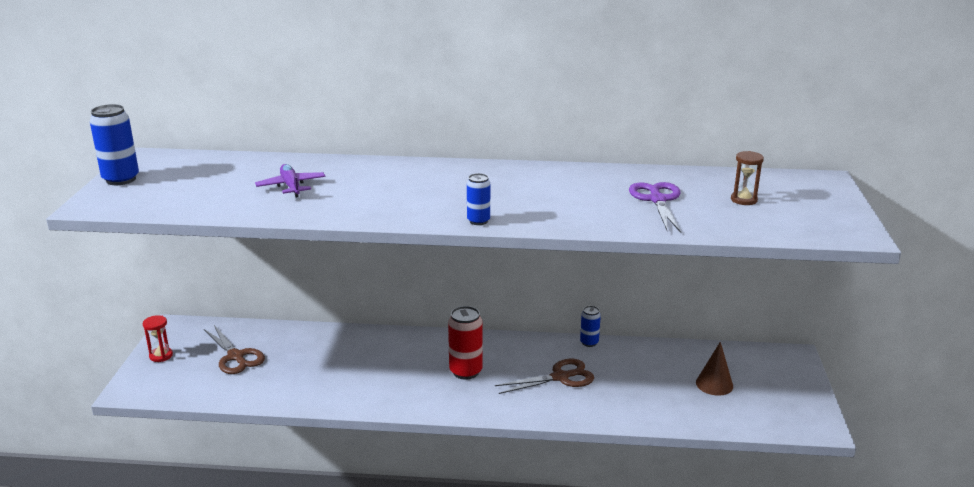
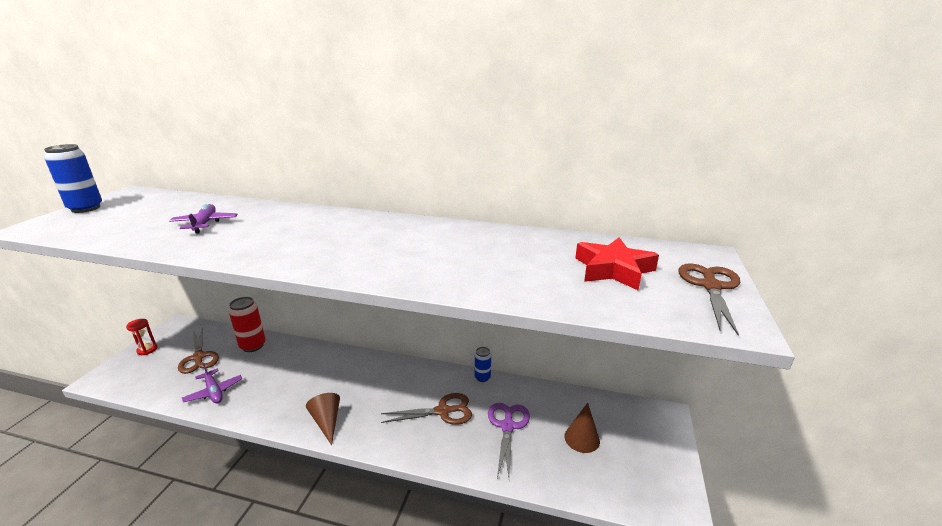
camera: 10 degrees right, 0 degrees up
(285, 387) = (214, 392): none -> purple plane
(437, 399) = (327, 421): none -> brown cone
(465, 371) = (365, 394): red can -> red can (253, 346)
(478, 221) = (330, 270): blue can -> none
(657, 200) = (522, 262): purple scissors -> purple scissors (507, 426)
(743, 200) = (613, 269): brown hourglass -> red star
(832, 207) = (711, 286): none -> brown scissors

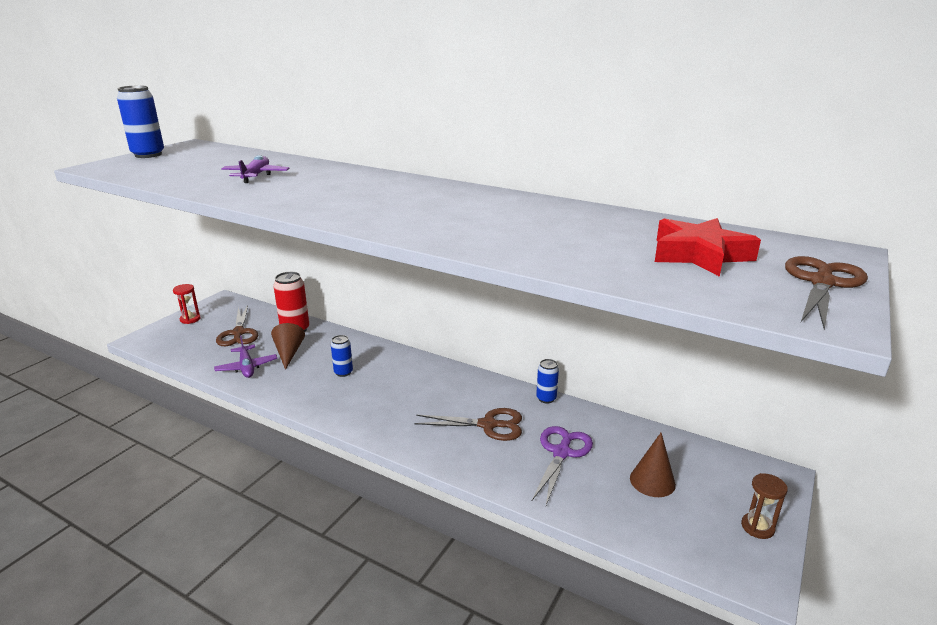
camera: 15 degrees right, 0 degrees up
(306, 382) = (343, 372): none -> blue can
(327, 421) = (355, 413): brown cone -> brown cone (289, 353)
(666, 463) = (757, 527): none -> brown hourglass

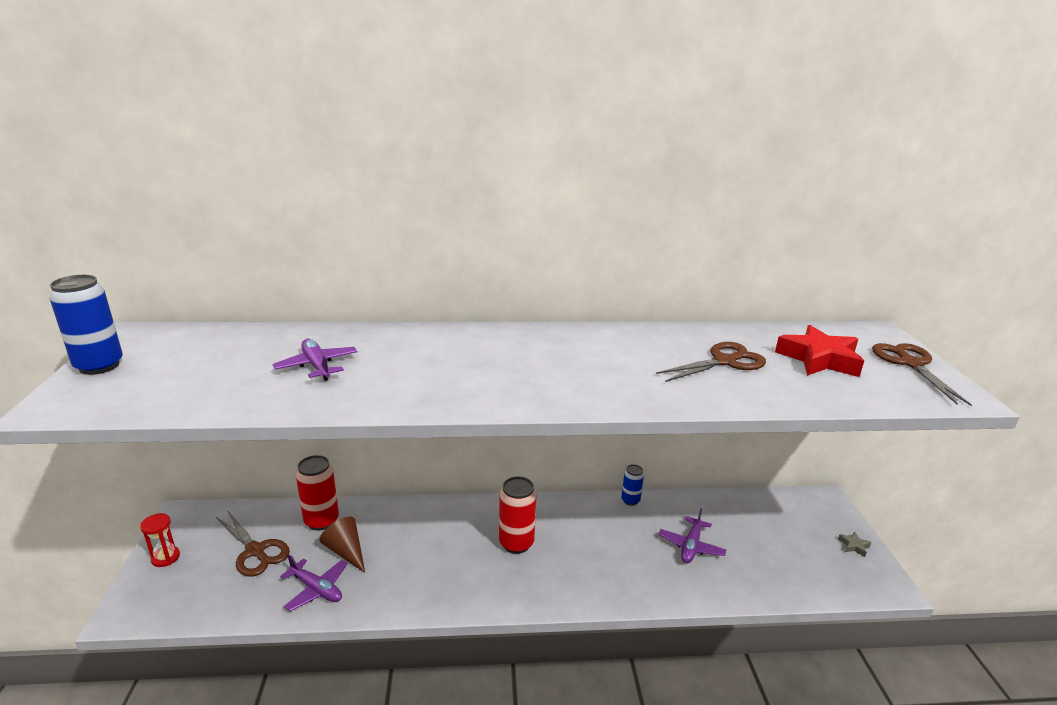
camera: 35 degrees left, 0 degrees up
(343, 372) = (431, 550): blue can -> none
(409, 392) = (516, 543): none -> red can
(488, 425) = (614, 546): brown scissors -> brown scissors (724, 361)
(561, 453) = (691, 546): purple scissors -> purple plane
(652, 481) = (768, 541): brown cone -> none
(757, 527) = (853, 546): brown hourglass -> grey star

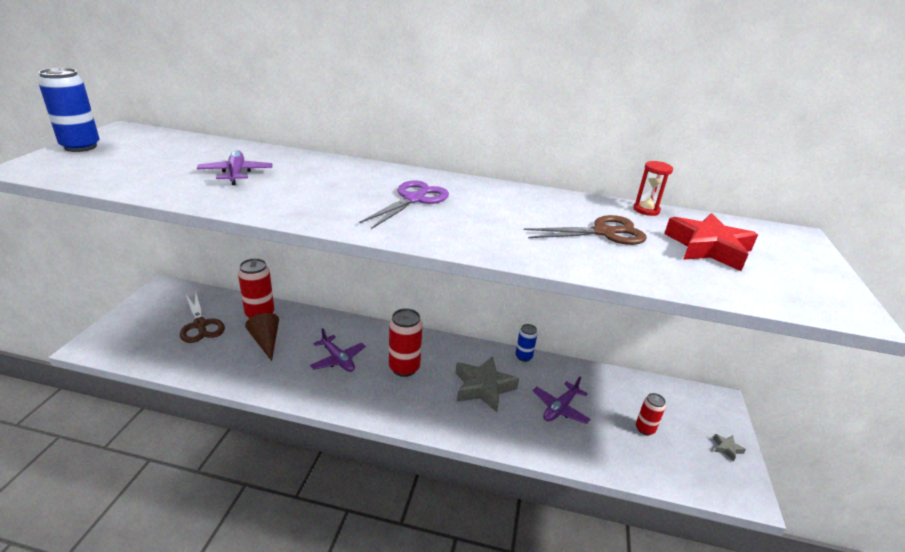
camera: 15 degrees right, 5 degrees up
(165, 557) = (136, 315): red hourglass -> red hourglass (646, 210)
(316, 589) = (229, 364): purple plane -> purple plane (338, 359)
(527, 360) = (414, 199): none -> purple scissors
(607, 544) = (483, 387): none -> grey star
(776, 546) = (645, 429): none -> red can
(910, 363) = (811, 270): brown scissors -> none

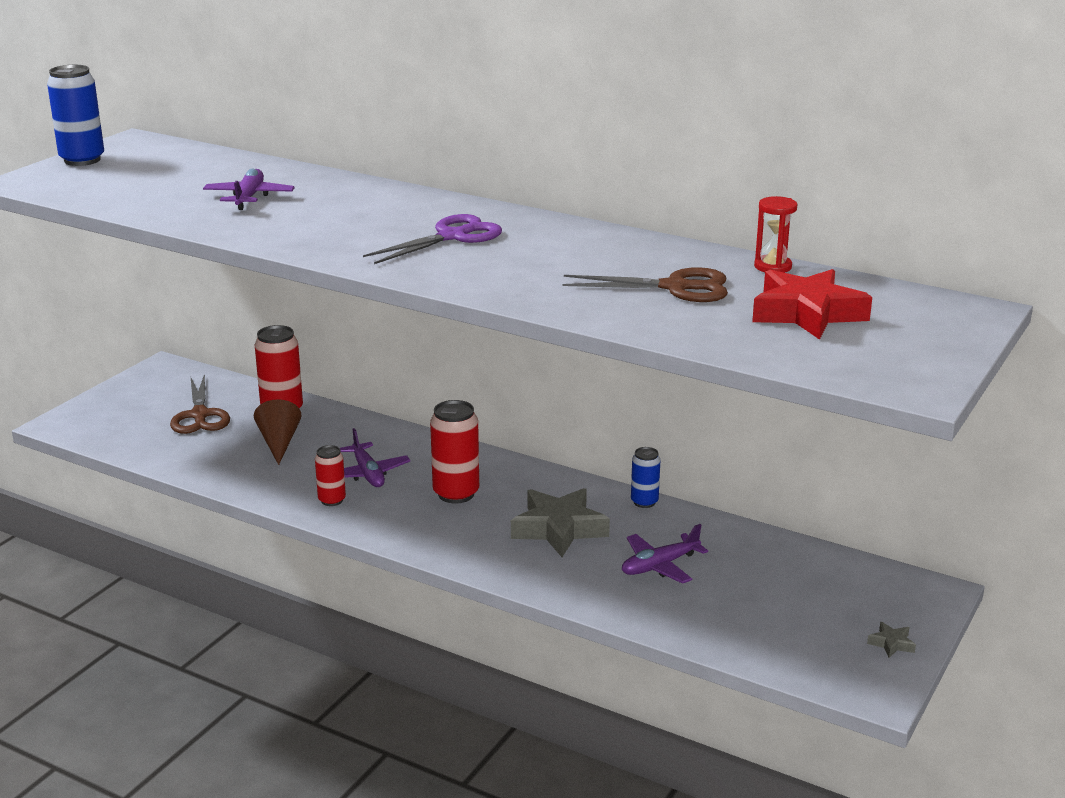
camera: 20 degrees right, 5 degrees down
(645, 429) = (776, 605): red can -> red can (332, 500)

